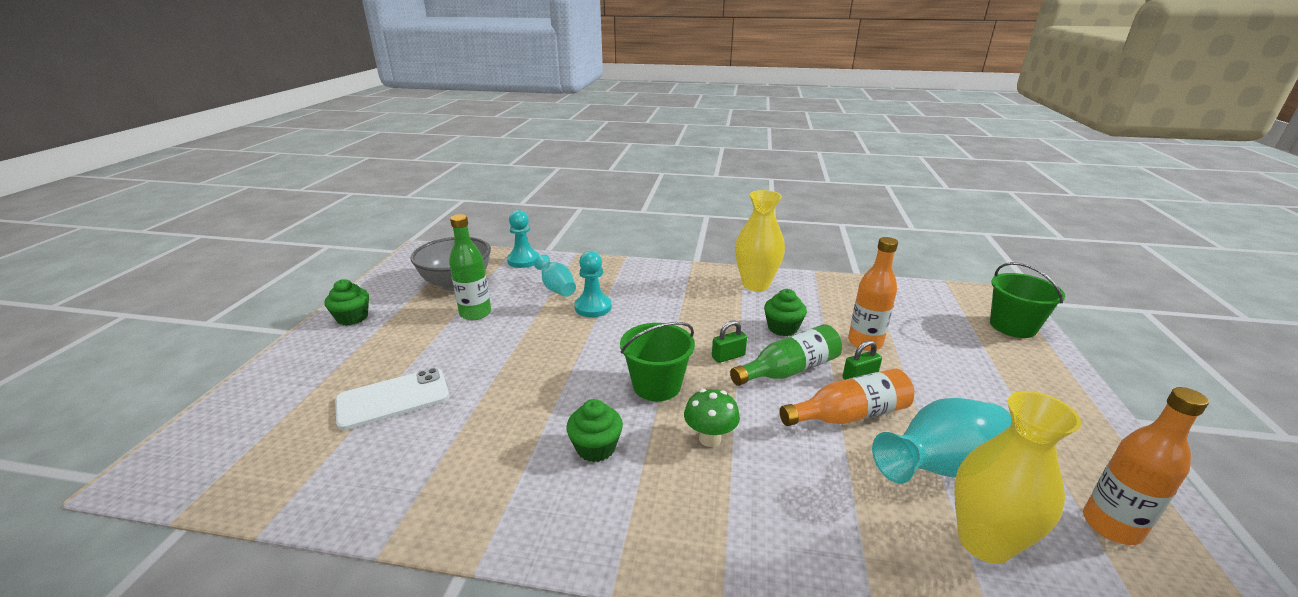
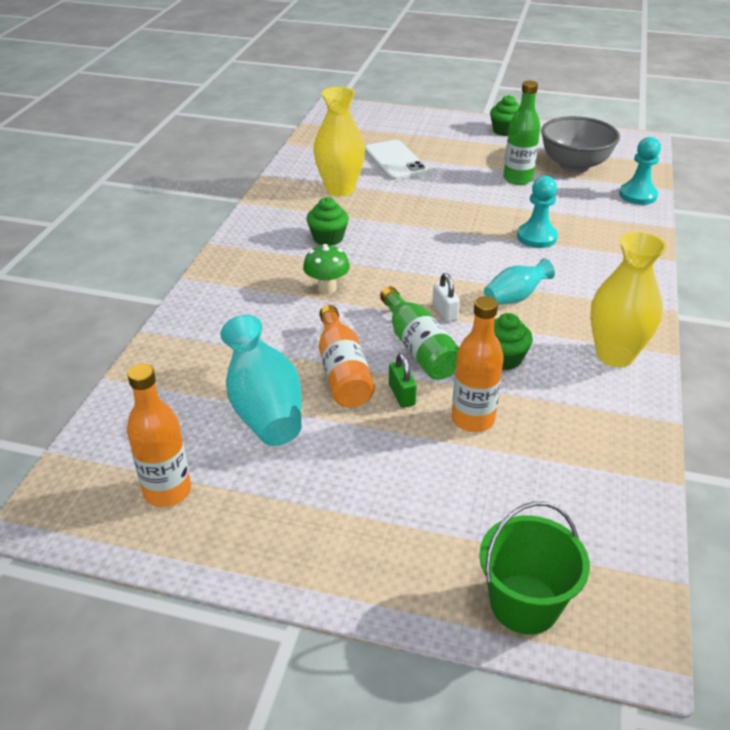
camera: 95 degrees right, 10 degrees up
(557, 289) = (574, 216): turquoise vase -> turquoise vase (515, 298)
(656, 385) = (400, 267): green bucket -> none
(728, 356) = (445, 312): green padlock -> white padlock
(984, 542) = (183, 403): yellow vase -> yellow vase (340, 189)

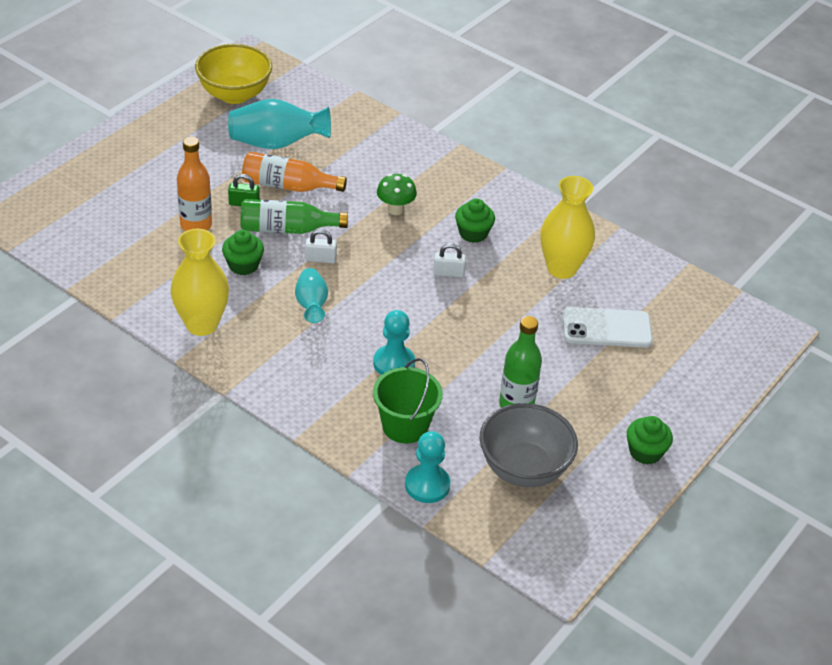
camera: 110 degrees right, 5 degrees up
(167, 491) = (234, 94): orange bottle -> yellow bowl
(396, 238) = (448, 273): none -> white padlock
(524, 604) = (53, 187): green bucket -> green bucket (405, 426)

